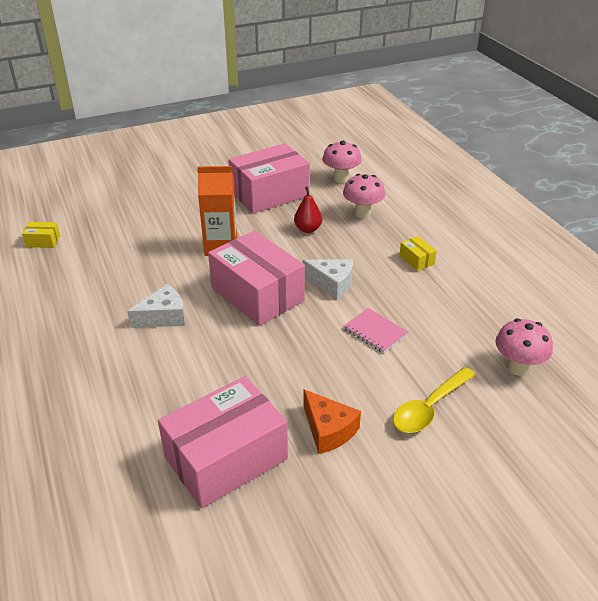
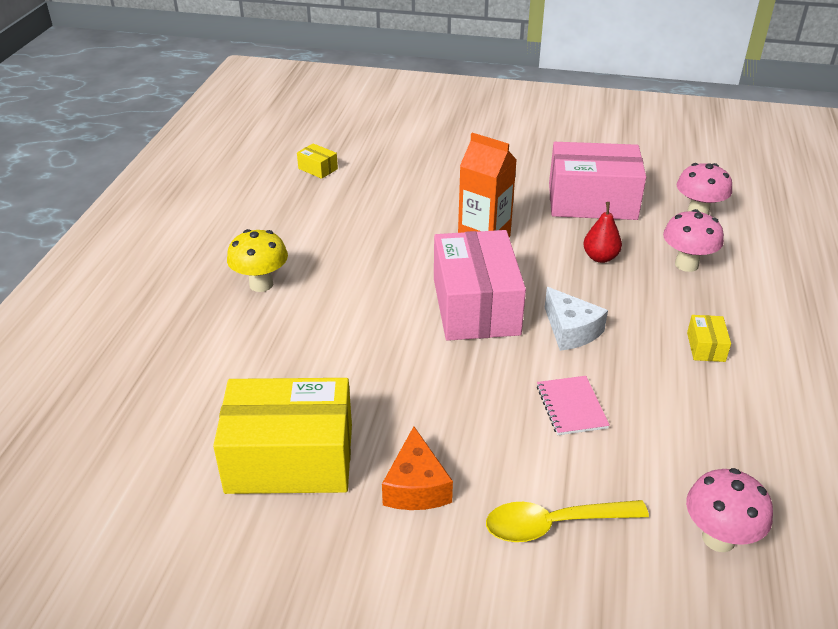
camera: 35 degrees right, 0 degrees up
(81, 346) = (261, 284): none -> yellow mushroom
(163, 317) = (360, 288): white cheese -> none
(226, 458) = (290, 458): pink box -> yellow box

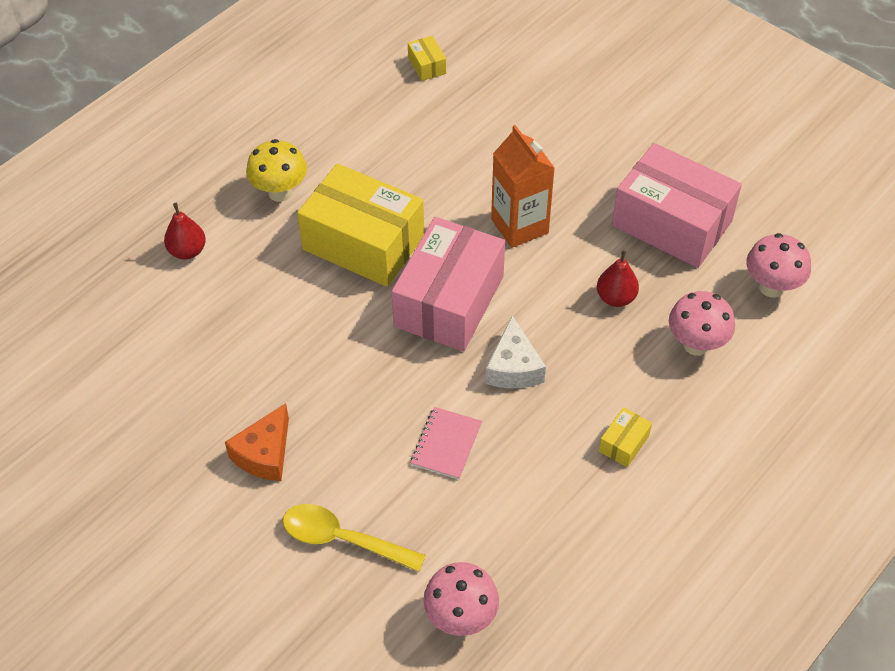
camera: 30 degrees right, 15 degrees up
(205, 356) = (187, 251): none -> red pear
(290, 458) = (189, 382): yellow box -> yellow box (363, 243)

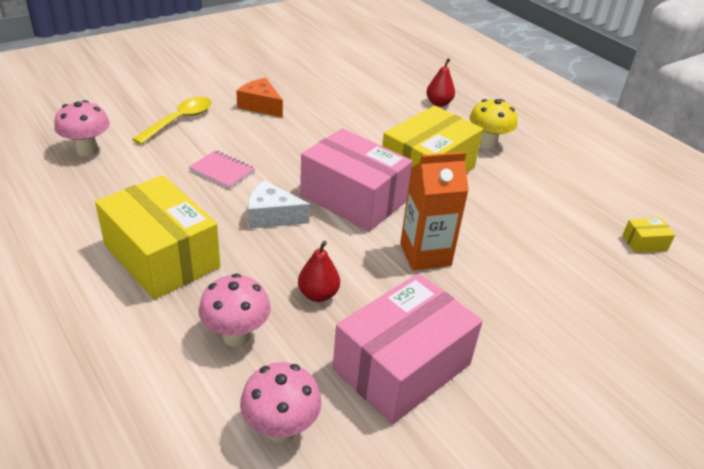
camera: 100 degrees right, 15 degrees down
(624, 443) = (161, 256): yellow box -> yellow box, size x2.48

